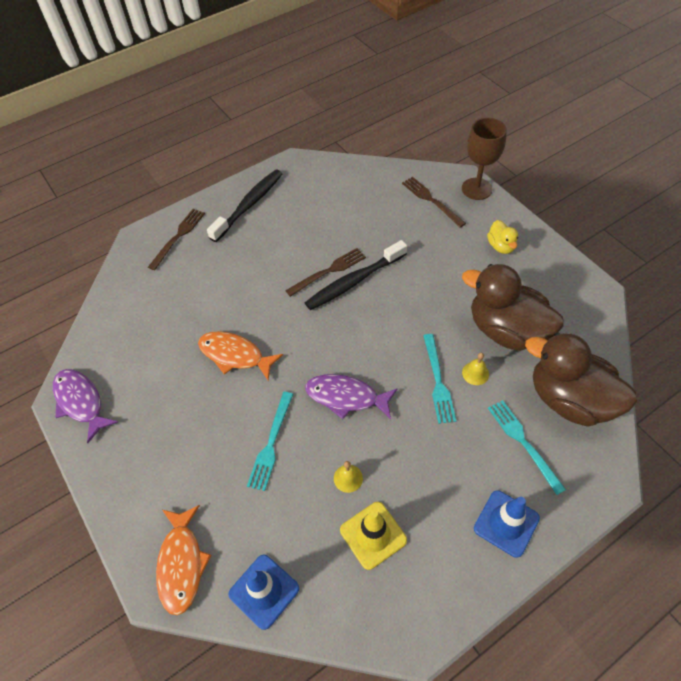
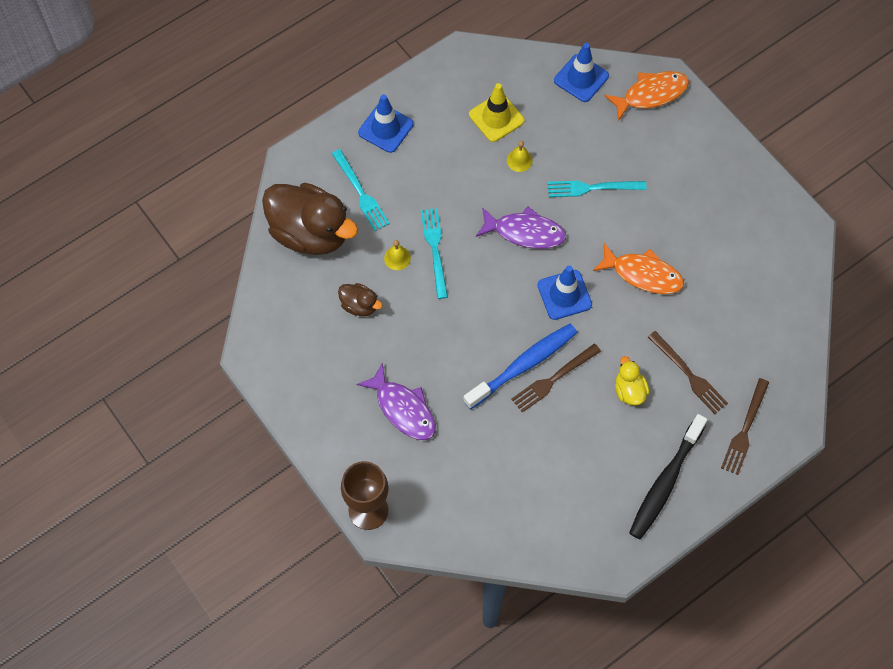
camera: 175 degrees right, 10 degrees up
(81, 402) = (786, 224): purple fish -> purple fish (403, 409)
(181, 564) = (651, 94): orange fish -> orange fish turned 75 degrees clockwise
(271, 443) = (592, 188): turquoise fork -> turquoise fork turned 105 degrees counterclockwise
(312, 338) = (564, 295): none -> blue traffic cone
(354, 281) = (523, 365): black toothbrush -> blue toothbrush
(431, 200) = (429, 490): brown fork -> brown fork (689, 375)
(501, 246) = (350, 416): yellow duck -> yellow duck (629, 390)
(506, 330) = (359, 305): brown duck -> brown duck, size x0.45

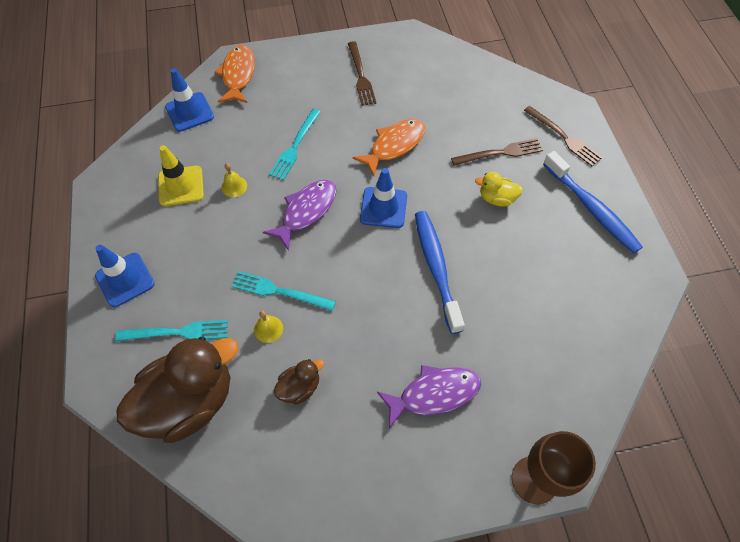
camera: 65 degrees left, 5 degrees down
(553, 379) = (461, 250): brown fork -> brown fork (361, 76)
(665, 482) = (592, 209): black toothbrush -> blue toothbrush

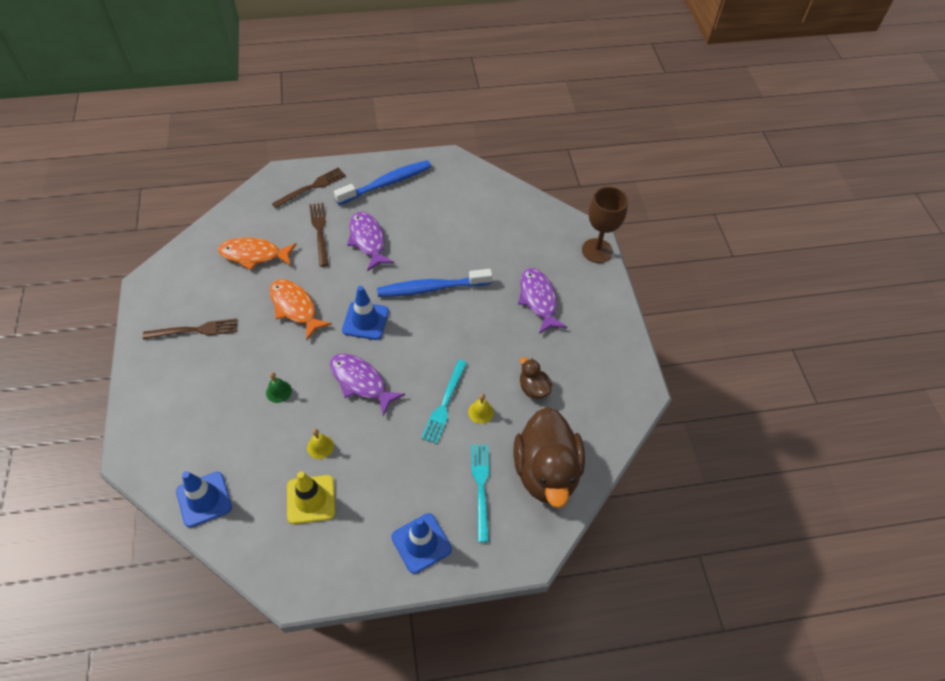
camera: 90 degrees left, 5 degrees down
(189, 402) = (546, 471): brown duck -> brown duck turned 150 degrees counterclockwise
(238, 75) = (158, 449): orange fish -> orange fish (254, 255)
(295, 146) = (279, 391): turquoise fork -> green bell
(496, 199) = (368, 240): yellow duck -> purple fish

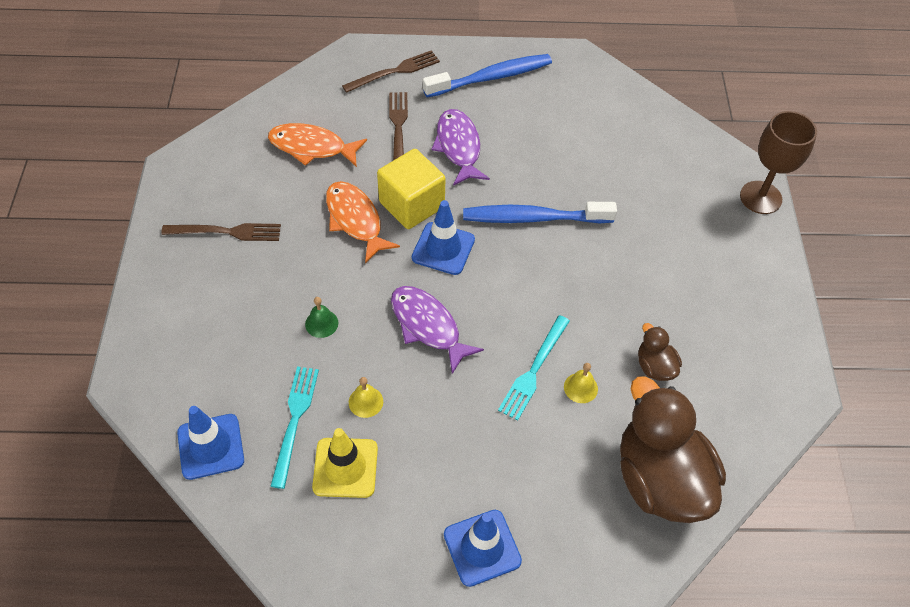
camera: 10 degrees right, 0 degrees up
(337, 290) = (411, 204): none -> yellow cube
(481, 487) = (569, 486): turquoise fork -> turquoise fork (295, 420)
(538, 300) = (674, 251): purple fish -> none
(546, 471) = (660, 479): brown duck -> brown duck turned 150 degrees clockwise

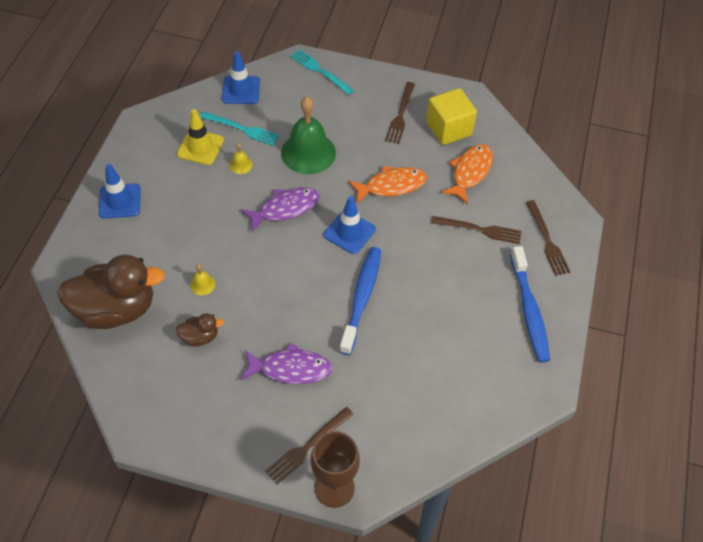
camera: 105 degrees right, 0 degrees up
(321, 323) = (308, 152): green bell -> green bell, size x2.42
(411, 204) = (397, 222): yellow cube -> yellow cube (448, 129)
(458, 147) = (450, 266): purple fish -> purple fish (290, 369)
(534, 370) = (227, 260): turquoise fork -> turquoise fork (319, 71)
(732, 228) = (307, 447): none -> brown fork

